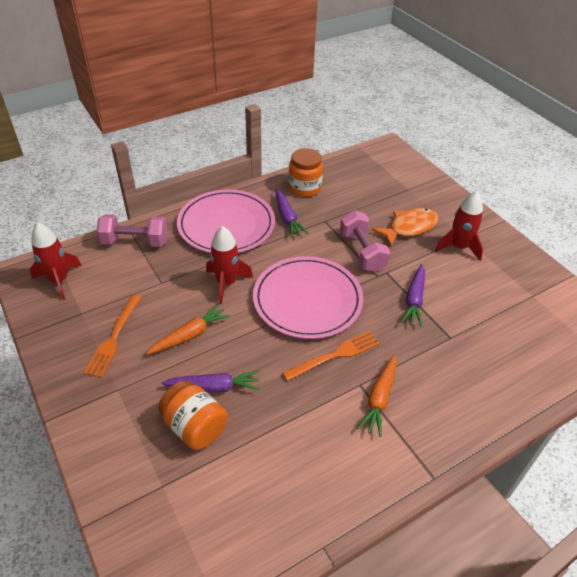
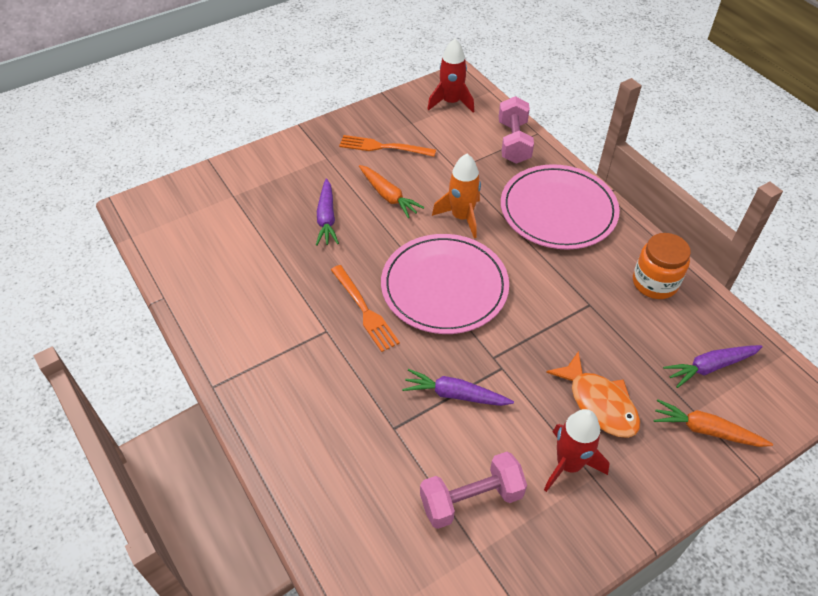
camera: 90 degrees right, 5 degrees up
(195, 427) = (285, 209): orange jar -> none
(226, 283) = (461, 217): red rocket -> orange rocket
(287, 218) = (585, 266): purple carrot -> purple carrot (710, 367)
(362, 252) = (535, 343): pink dumbbell -> pink dumbbell (471, 499)
(379, 398) = (307, 347): orange carrot -> orange carrot (706, 430)

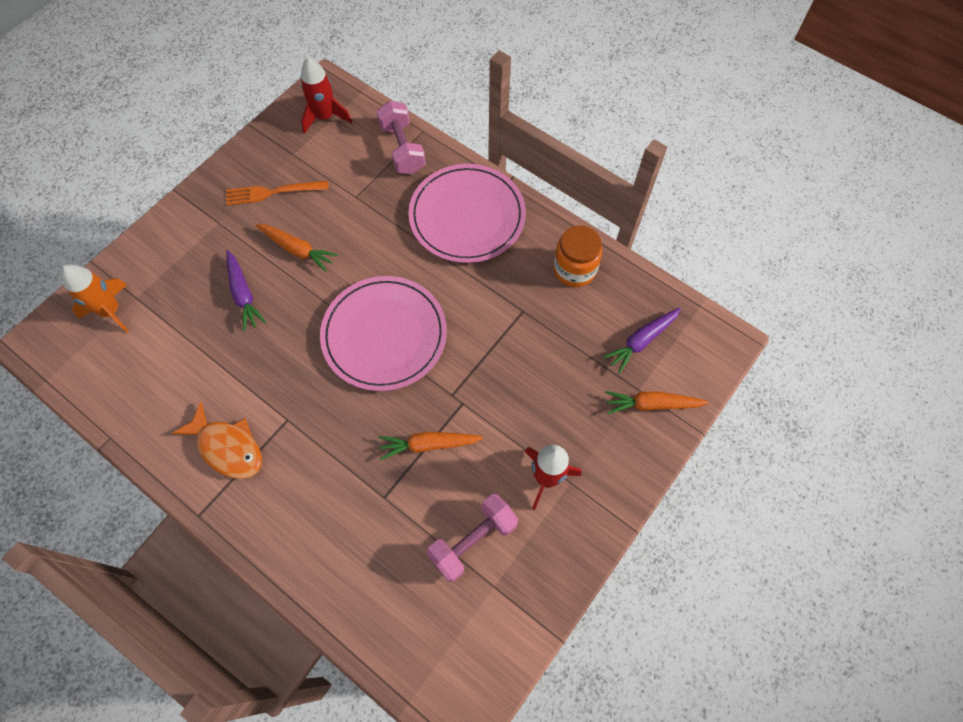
camera: 20 degrees left, 15 degrees up
(365, 310) = (317, 385): orange fork -> none
(455, 395) = (429, 445): purple carrot -> orange carrot
(461, 217) = (377, 252): orange rocket -> orange rocket (111, 311)
(599, 403) = (557, 409): orange fish -> orange fish (227, 447)

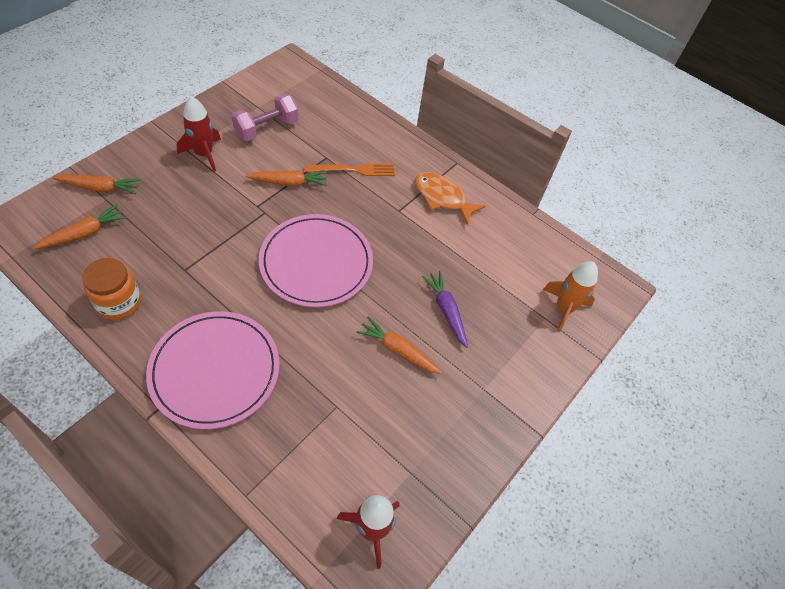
camera: 175 degrees right, 10 degrees down
(272, 192) = (429, 420): orange fork -> orange fork (354, 170)
(402, 149) = (275, 468): pink dumbbell -> none
(641, 341) = (84, 233): purple carrot -> orange carrot

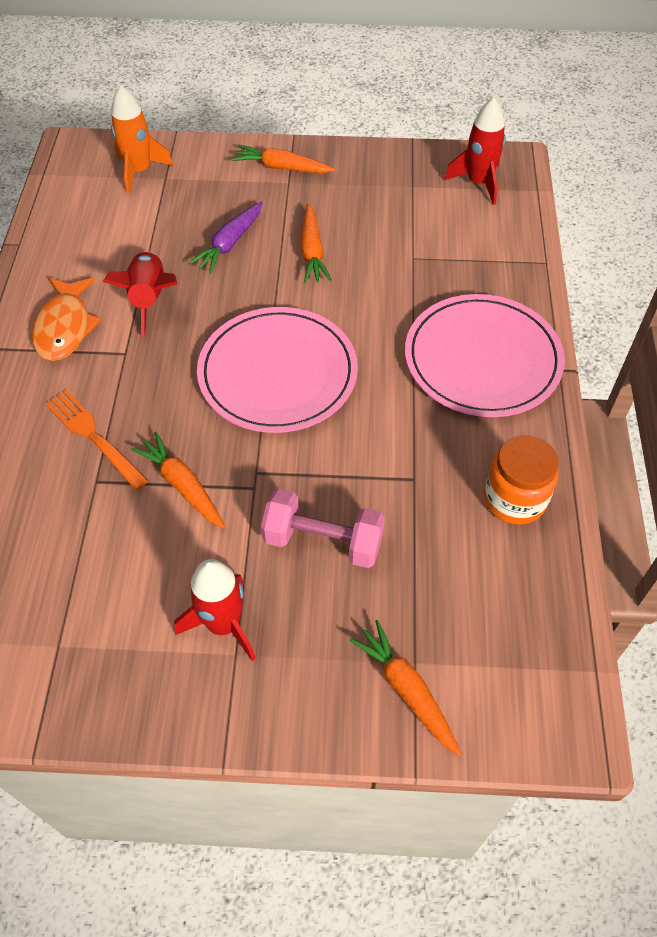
camera: 120 degrees left, 0 degrees up
(84, 233) = (484, 628): orange carrot -> orange carrot (282, 168)
(266, 128) = (99, 593): pink dumbbell -> pink dumbbell (323, 541)
(431, 243) = (149, 299): none -> red rocket

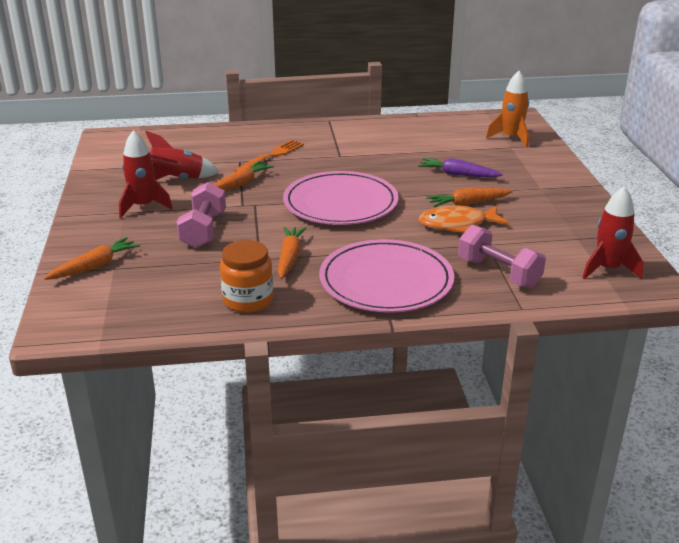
camera: 80 degrees right, 25 degrees down
(65, 327) = (354, 137): orange fish -> orange fish (457, 224)
(149, 299) = (389, 156): red rocket -> red rocket (177, 179)
(282, 168) = (555, 184): orange carrot -> orange carrot (289, 258)
(476, 263) = (498, 273): none -> pink dumbbell

